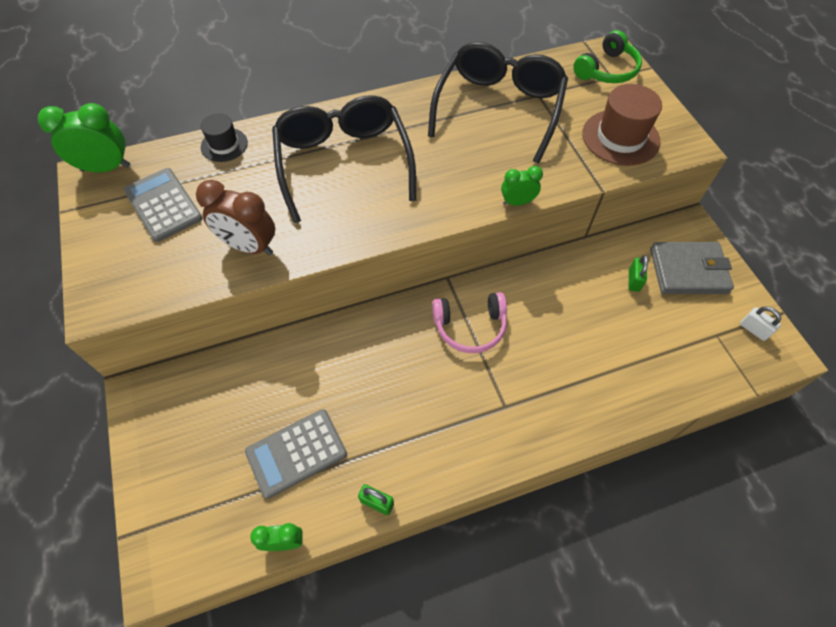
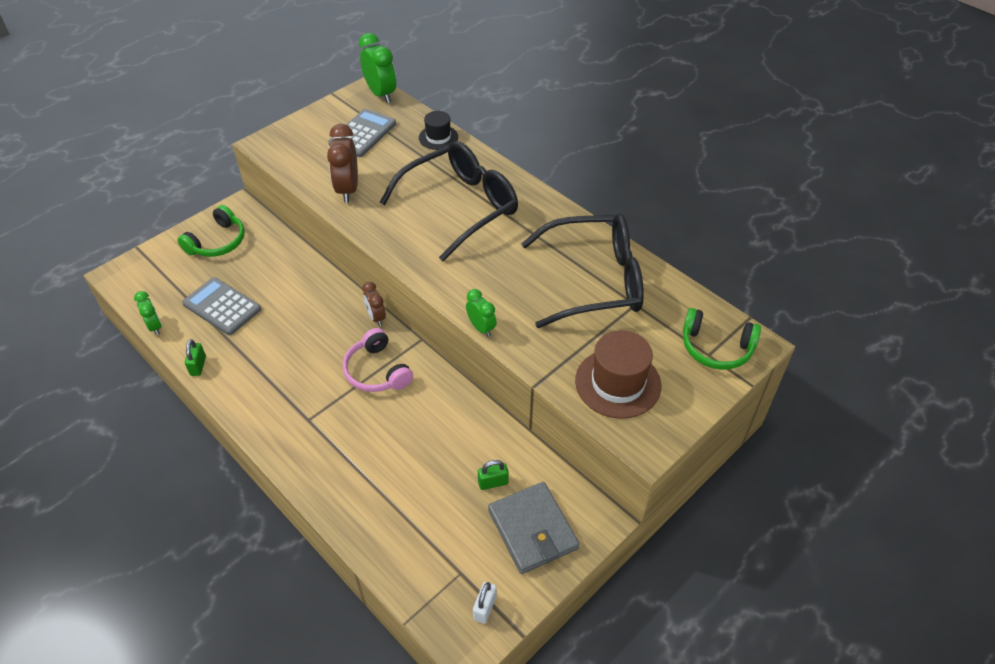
camera: 65 degrees right, 10 degrees down
(182, 431) = (217, 242): none -> green headphones
(399, 305) = (376, 317): none -> brown clock

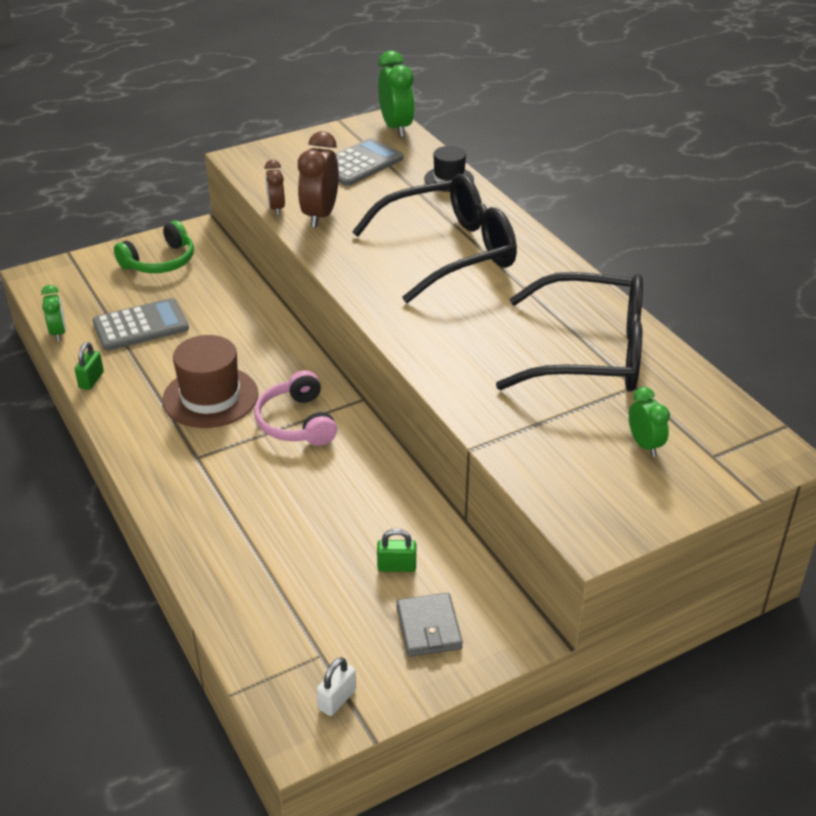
camera: 15 degrees right, 10 degrees down
(222, 306) = (141, 326): grey calculator -> grey calculator turned 105 degrees clockwise
(376, 317) = (316, 367): brown clock -> brown clock (276, 208)
(481, 328) = (427, 378): green clock -> green clock (644, 445)
(532, 529) = (428, 628): grey wallet -> grey wallet, size x0.65
(618, 383) = (580, 465): brown hat -> brown hat (210, 397)
(716, 348) = (726, 451): green headphones -> none

